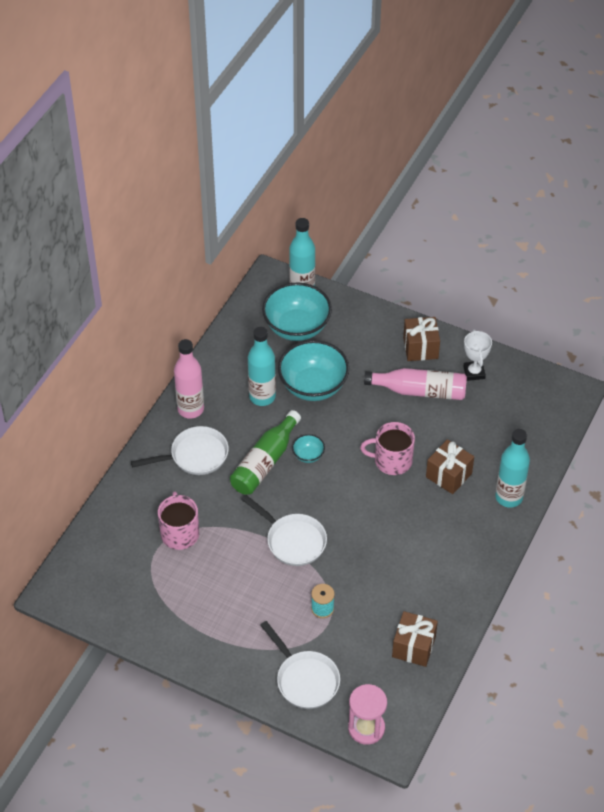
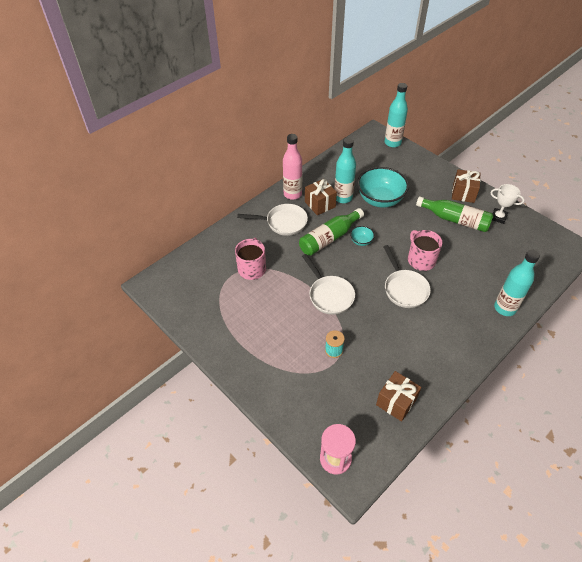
camera: 20 degrees right, 0 degrees up
(297, 327) = (381, 163): turquoise bowl -> none
(304, 679) = (300, 401): white pan -> white pan (404, 288)
(392, 461) = (421, 260): pink mug -> pink mug turned 45 degrees clockwise
(420, 391) = (455, 220): pink bottle -> green bottle
(448, 475) = (461, 280): brown gift -> brown gift (320, 204)
(474, 372) = (498, 217): white trophy -> white trophy turned 75 degrees counterclockwise

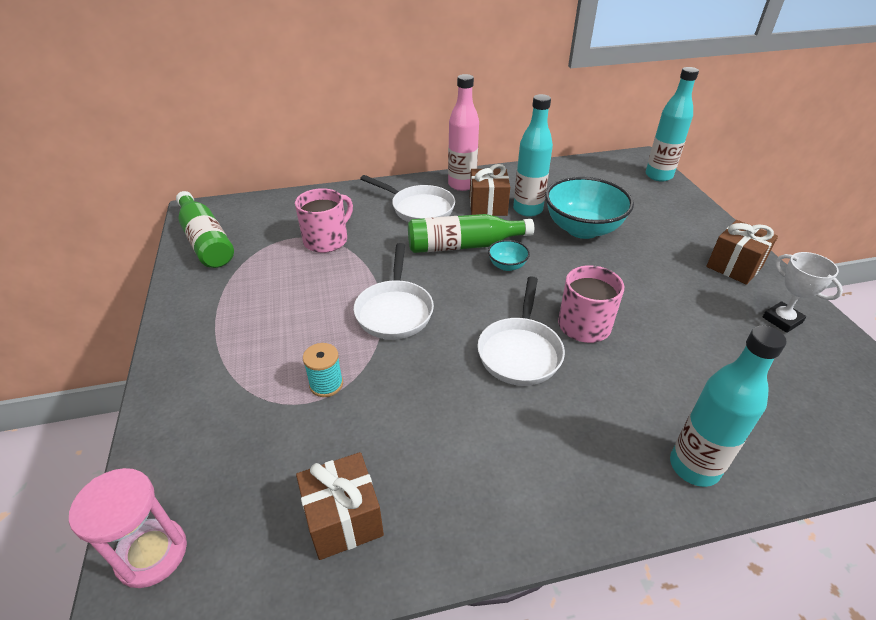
camera: 30 degrees right, 10 degrees down
(455, 220) = (691, 294): green bottle -> green bottle (206, 241)

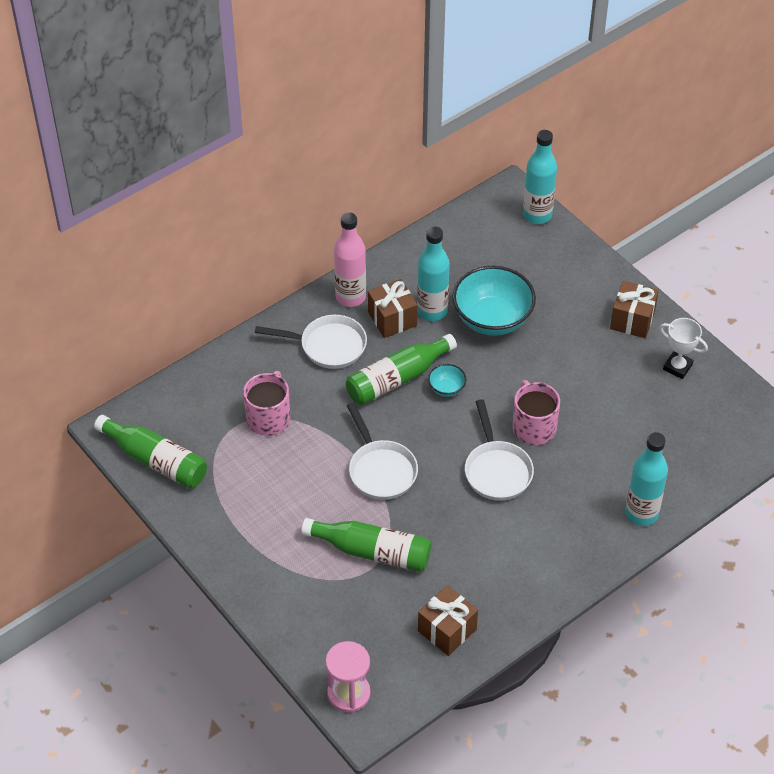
camera: 25 degrees left, 10 degrees up
(326, 384) = (372, 551): turquoise spool -> green bottle

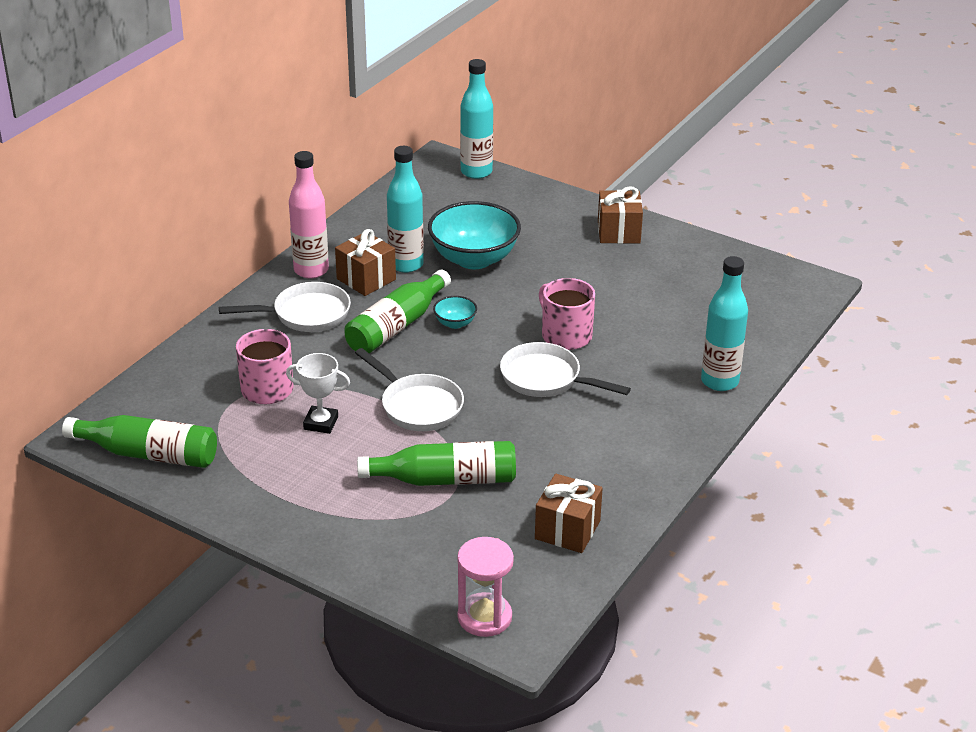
camera: 20 degrees left, 15 degrees down
(497, 470) = (546, 379): white pan -> white pan turned 150 degrees clockwise
(677, 367) = (685, 259): white trophy -> white trophy (321, 423)

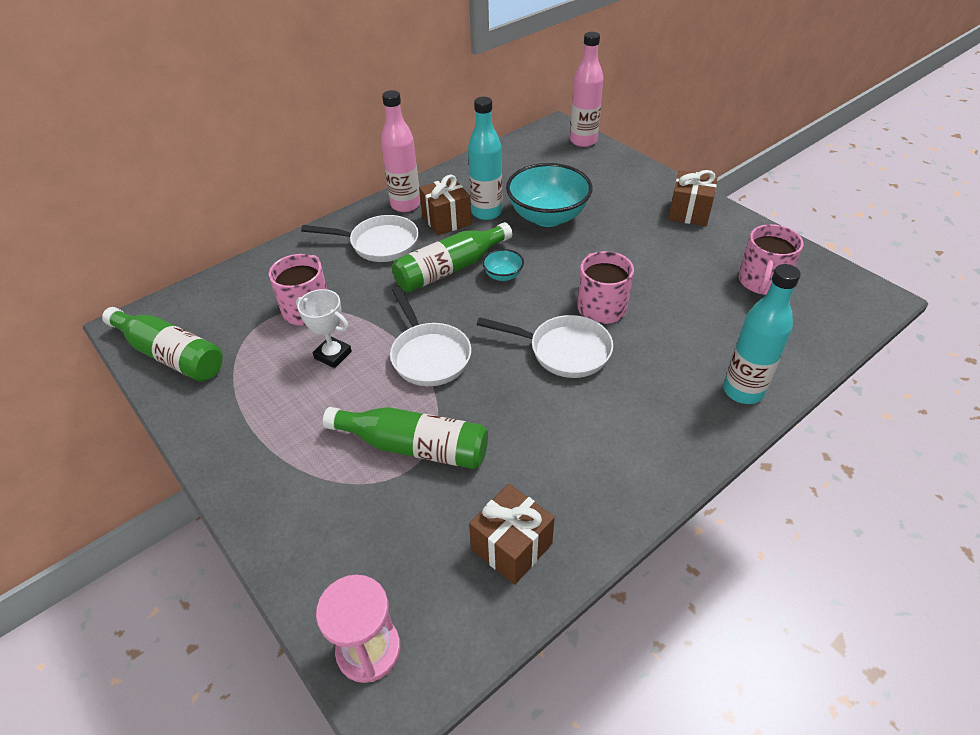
camera: 20 degrees right, 10 degrees up
(476, 172) = (583, 141): turquoise bottle -> pink bottle
(546, 379) = (563, 351): white pan -> white pan turned 150 degrees clockwise
(709, 287) = (762, 281): none -> pink mug

